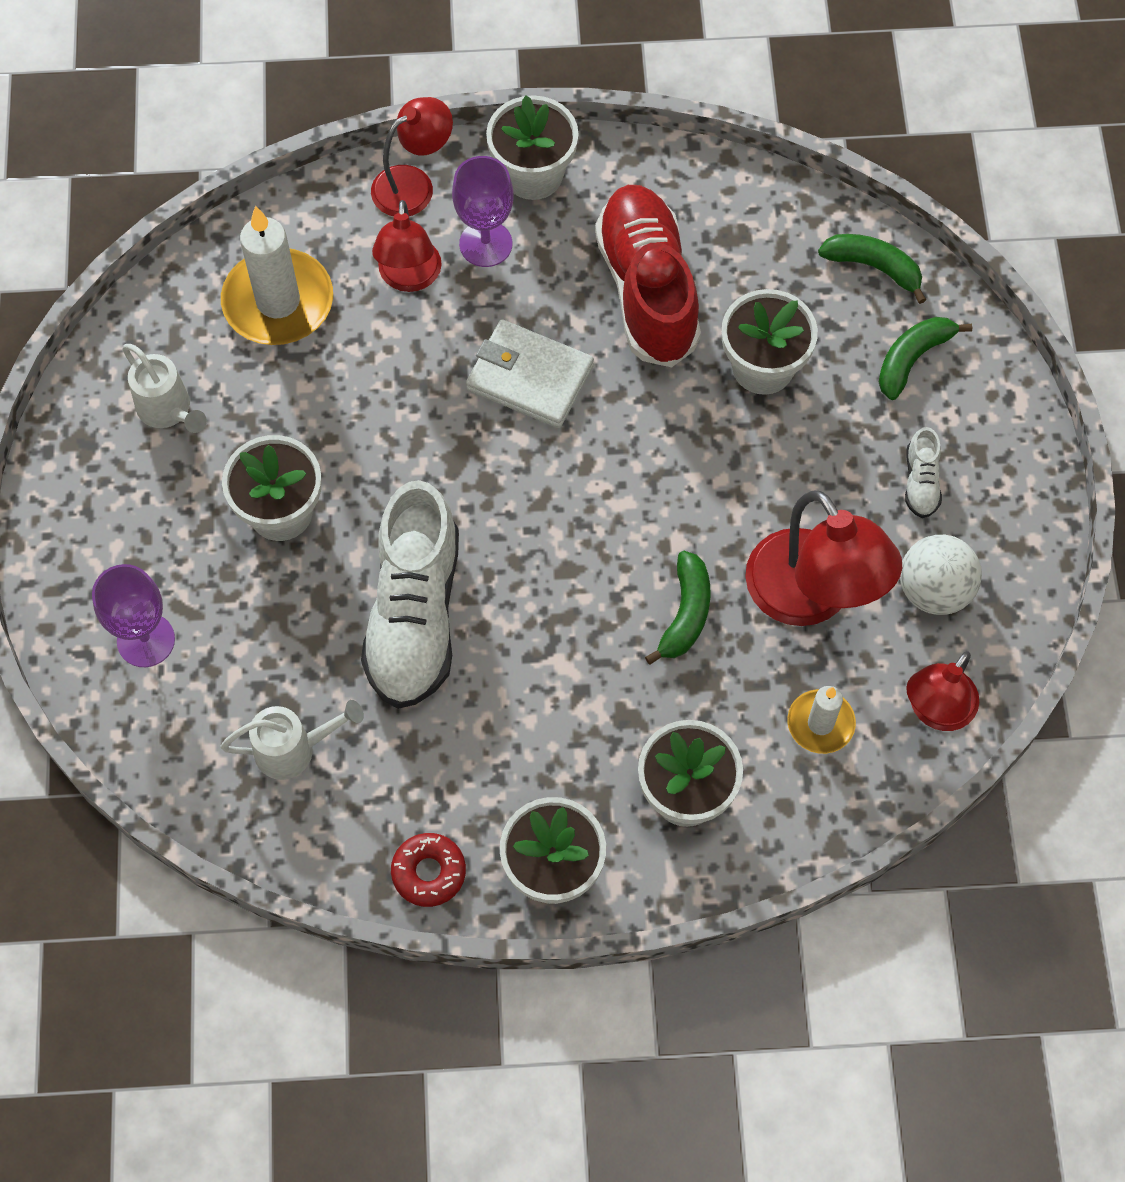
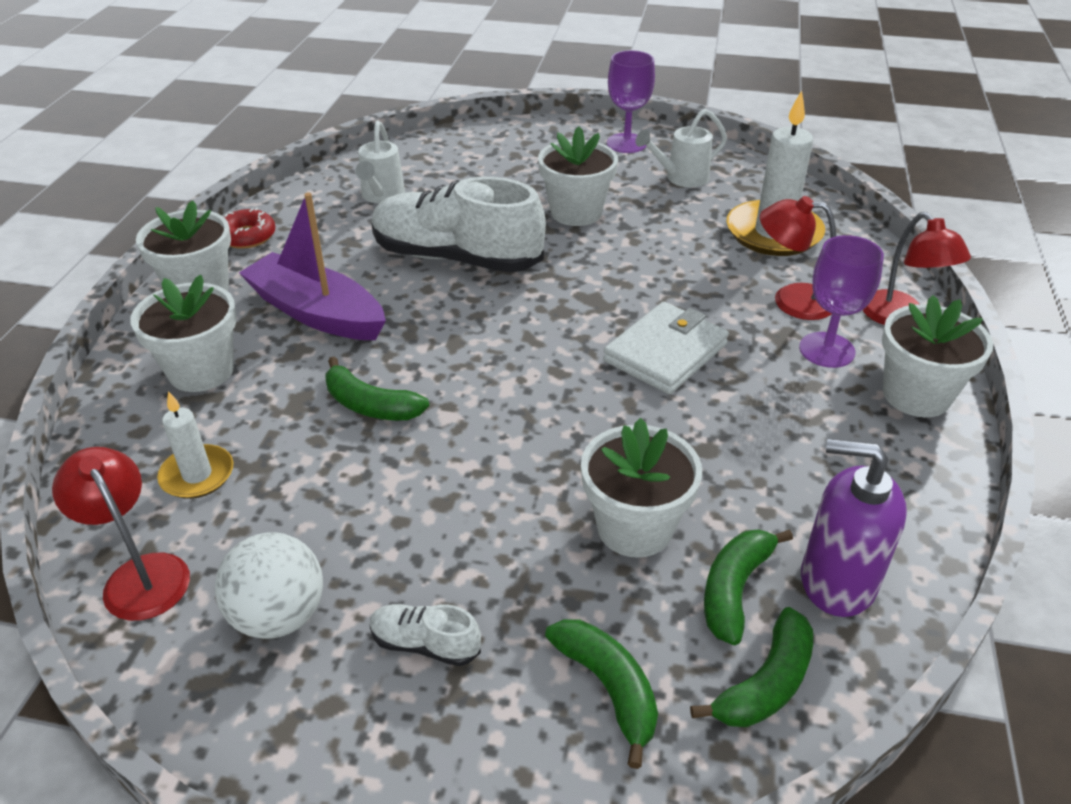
camera: 105 degrees right, 25 degrees down
(146, 640) = (499, 154): purple goblet -> purple goblet (626, 143)
(558, 723) = (316, 313): none -> purple boat
(647, 289) = (758, 453): red shoe -> none
(769, 229) = (836, 581): none -> purple soap dispenser
(800, 293) = (734, 589): none -> green banana
(811, 597) = (334, 501): red lamp -> none

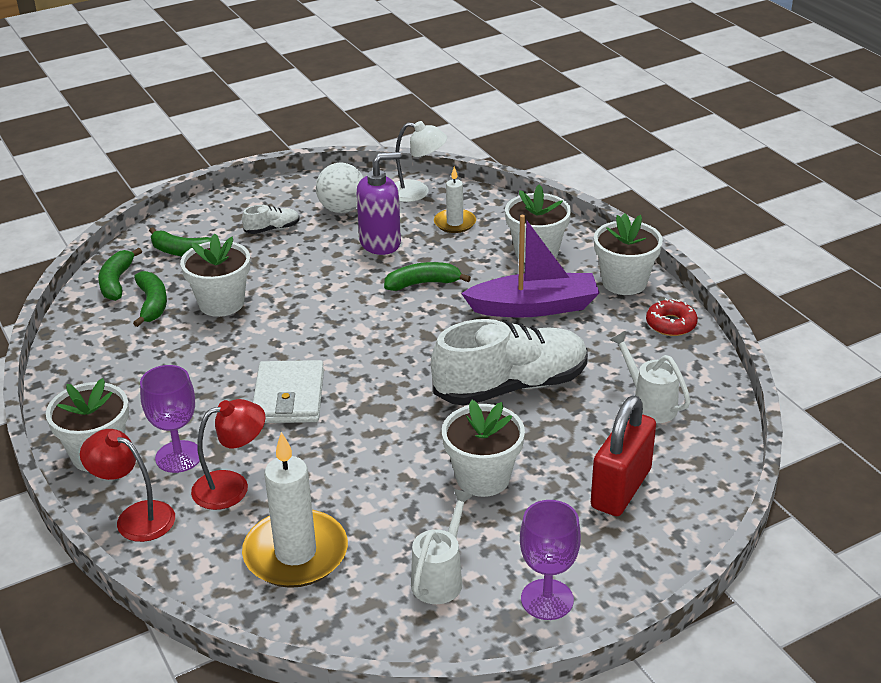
camera: 140 degrees right, 5 degrees down
(140, 574) = (417, 192): red lamp -> white lamp
(493, 165) = (621, 488): none -> red padlock
(836, 581) = (103, 330): purple soap dispenser -> purple soap dispenser (380, 243)

